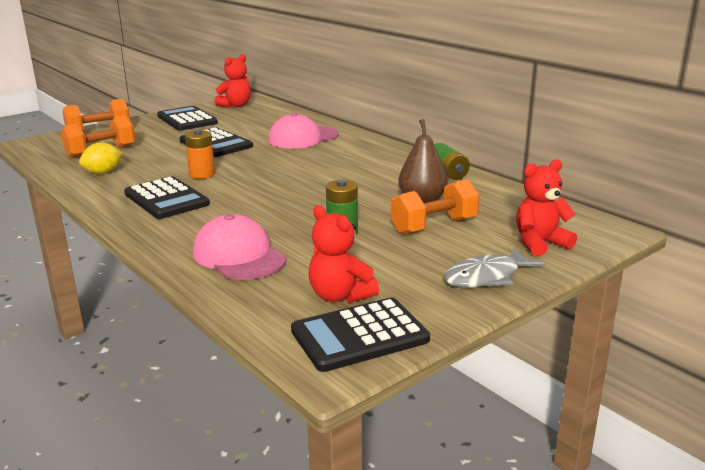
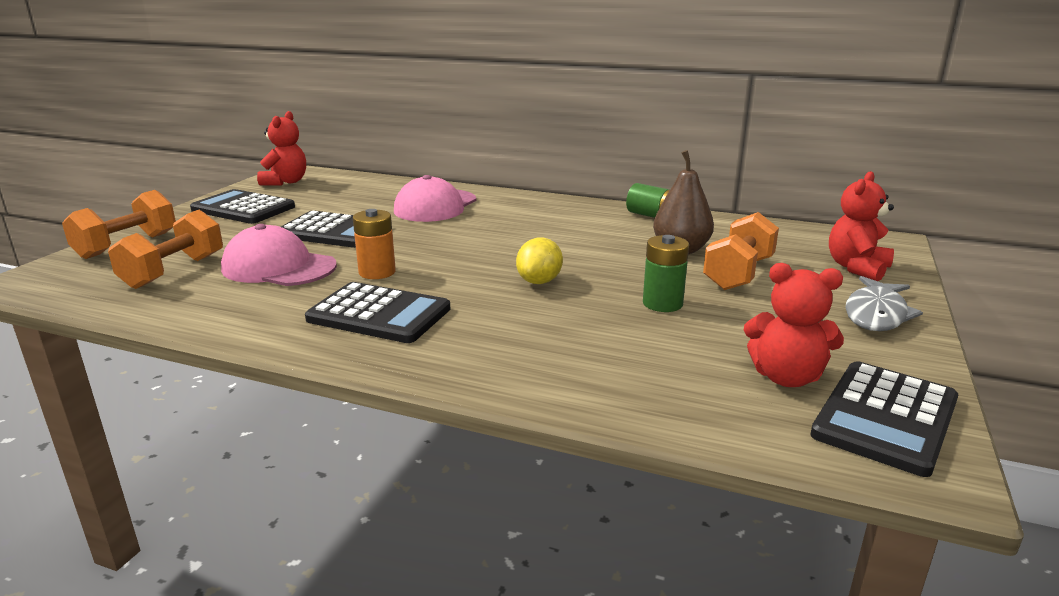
camera: 30 degrees left, 0 degrees up
(103, 172) = (222, 299): yellow lemon -> yellow lemon (539, 281)
(239, 256) = (596, 363): pink cap -> pink cap (279, 267)

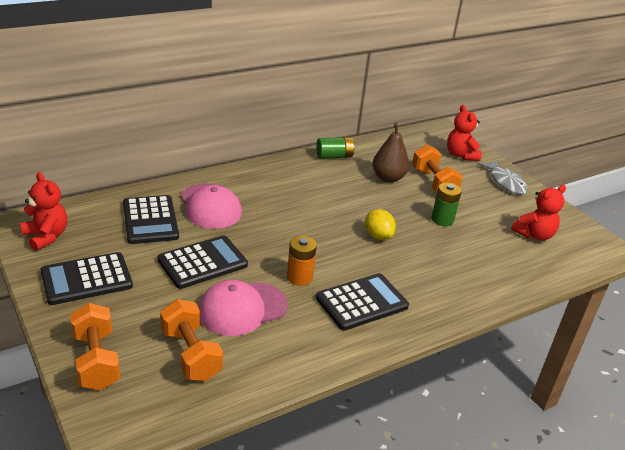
camera: 55 degrees left, 10 degrees up
(885, 417) = (577, 235): black calculator -> black calculator (150, 220)

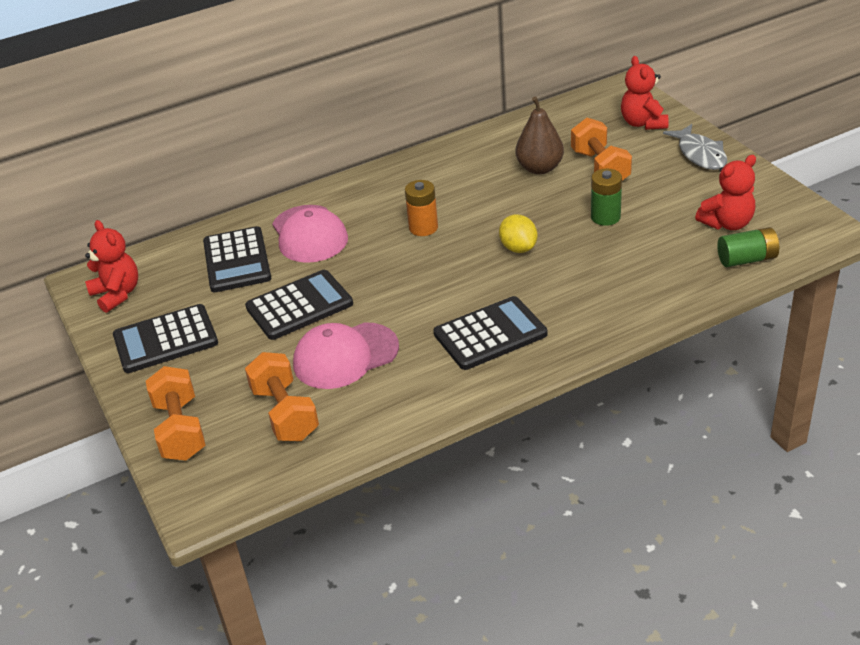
camera: 10 degrees right, 5 degrees up
(299, 277) = (415, 311): orange battery -> orange battery (423, 228)
(334, 156) = (470, 147): green battery -> green battery (747, 259)

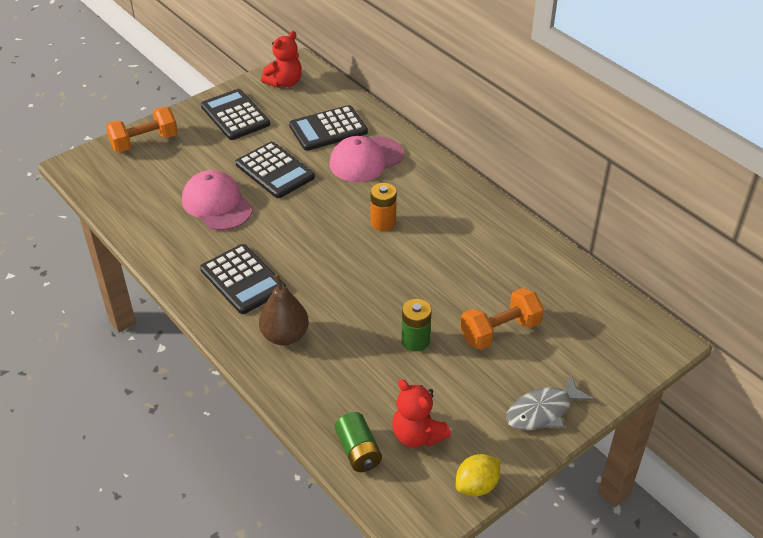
camera: 75 degrees right, 5 degrees up
(285, 413) = (157, 185): orange dumbbell -> none
(518, 248) = (360, 285): yellow lemon -> yellow lemon (476, 485)
(539, 168) = (490, 287): brown pear -> brown pear (285, 336)
(643, 123) = (594, 361): red teddy bear -> none

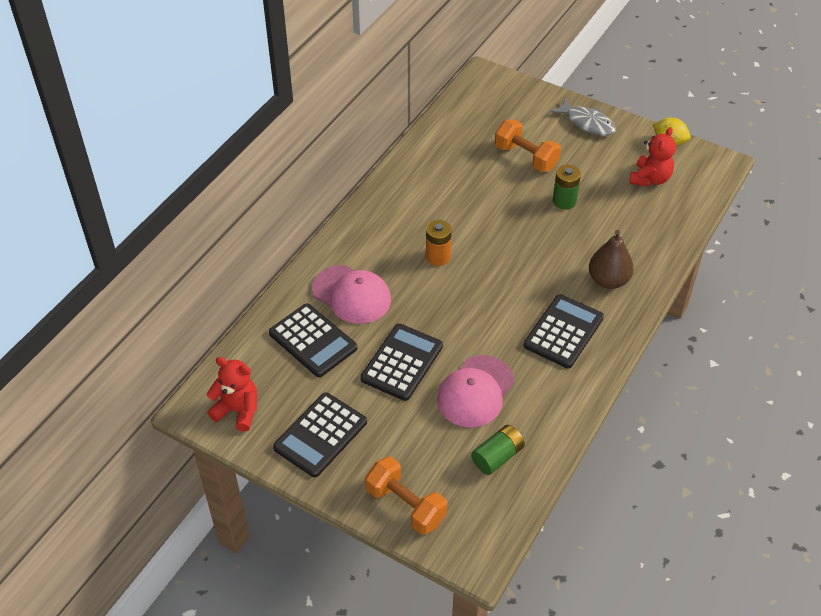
camera: 110 degrees left, 5 degrees up
(358, 451) = (684, 205): green battery -> green battery (497, 457)

